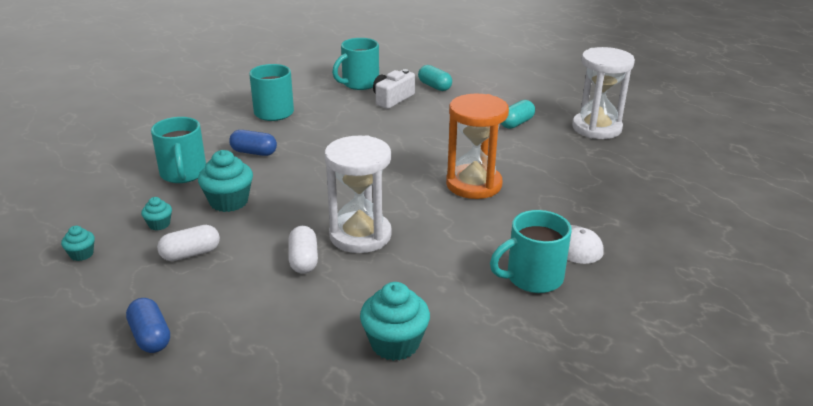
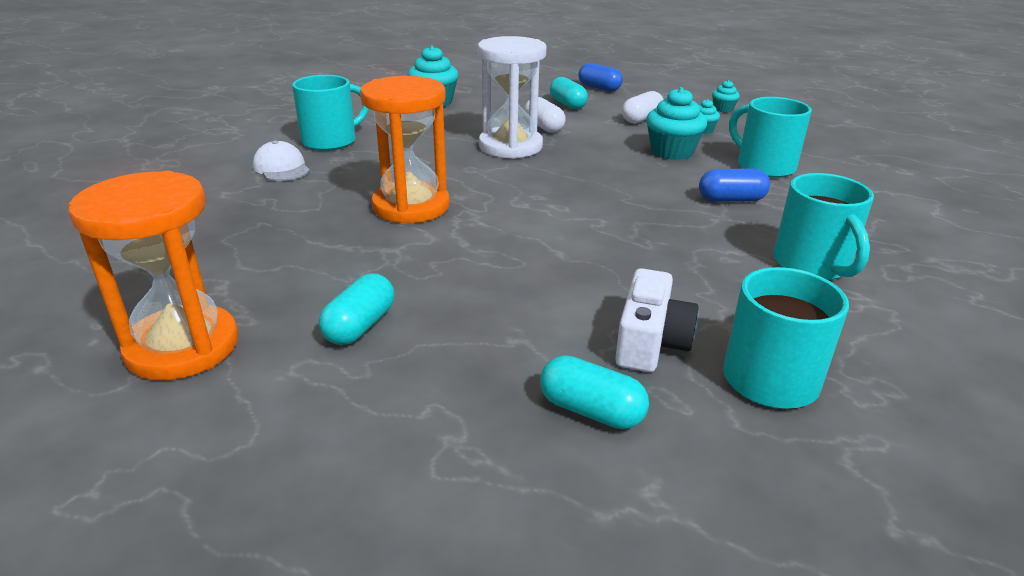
camera: 160 degrees right, 0 degrees up
(235, 301) = (567, 104): none -> turquoise capsule
(596, 128) = (182, 347): white hourglass -> orange hourglass

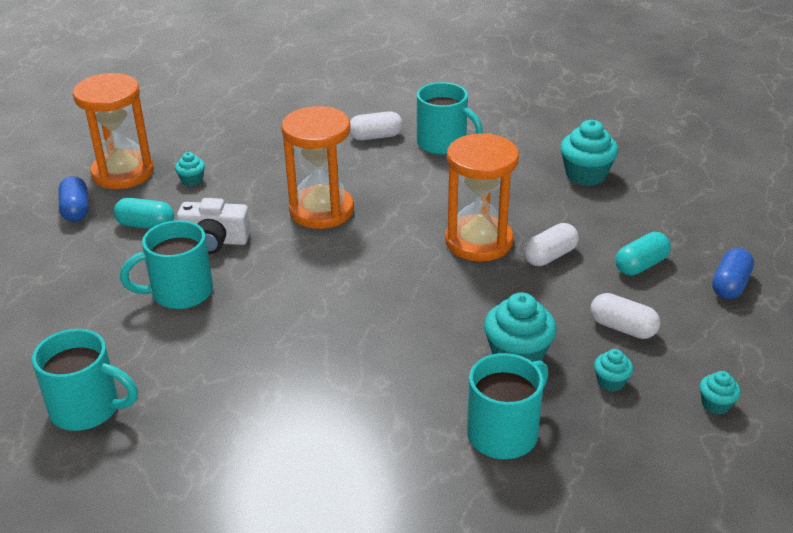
camera: 80 degrees right, 5 degrees up
(267, 284) = (192, 180): none -> turquoise cupcake
(281, 168) = (375, 136): white cap -> white capsule
(510, 146) = (479, 242): white hourglass -> orange hourglass
(591, 411) = (57, 327): turquoise capsule -> none
(650, 342) = (130, 349): white camera -> white camera (214, 241)
(731, 200) = (395, 400): blue capsule -> blue capsule (76, 210)
(812, 265) = (259, 450): turquoise mug -> turquoise mug (180, 293)

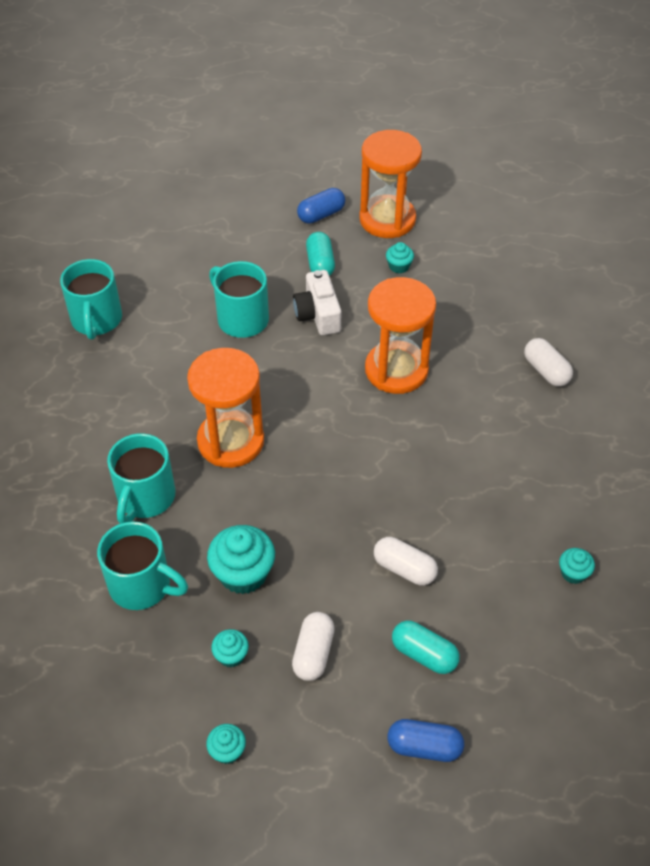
camera: 70 degrees right, 15 degrees up
(443, 144) = (564, 430): turquoise mug -> turquoise mug (145, 498)
(479, 242) = (402, 503): orange hourglass -> orange hourglass (231, 441)
(586, 175) = (573, 573): turquoise cupcake -> turquoise cupcake, size x0.53

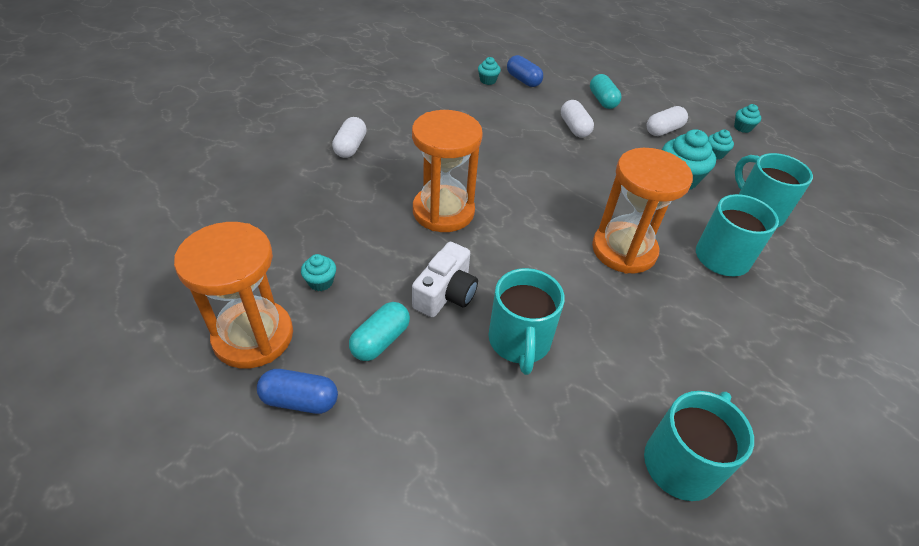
camera: 140 degrees left, 5 degrees down
(424, 747) = (636, 81): blue capsule -> blue capsule (523, 80)

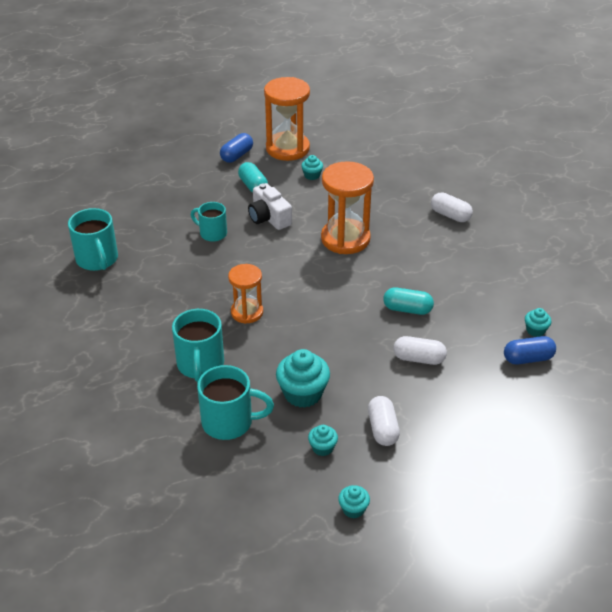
camera: 120 degrees right, 5 degrees down
(519, 341) = (212, 233): turquoise mug -> turquoise mug, size x0.66
(602, 100) = (461, 407): turquoise capsule -> turquoise capsule (407, 309)
(624, 250) = (247, 312): orange hourglass -> orange hourglass, size x0.61

